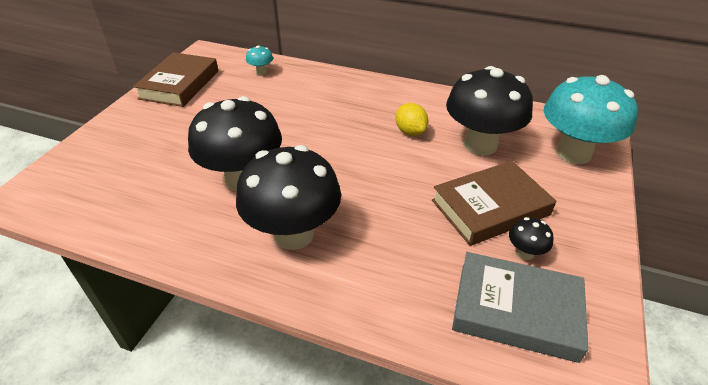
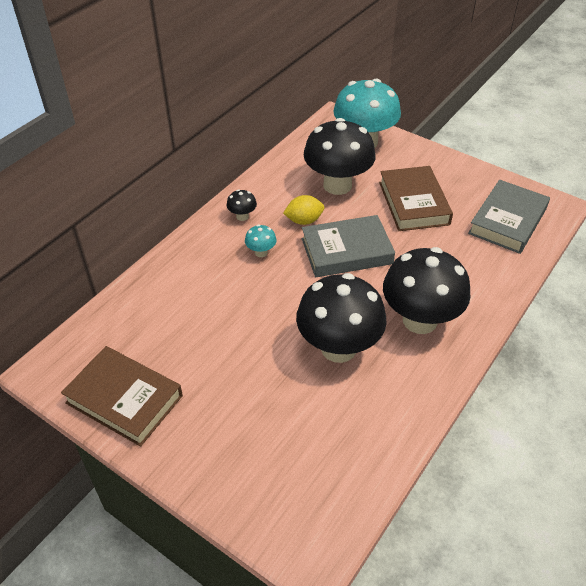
camera: 75 degrees left, 5 degrees up
(261, 72) = (135, 314): turquoise mushroom -> turquoise mushroom (261, 252)
(379, 166) = (346, 251): none -> grey book
(525, 253) = (461, 201): black mushroom -> black mushroom (242, 216)

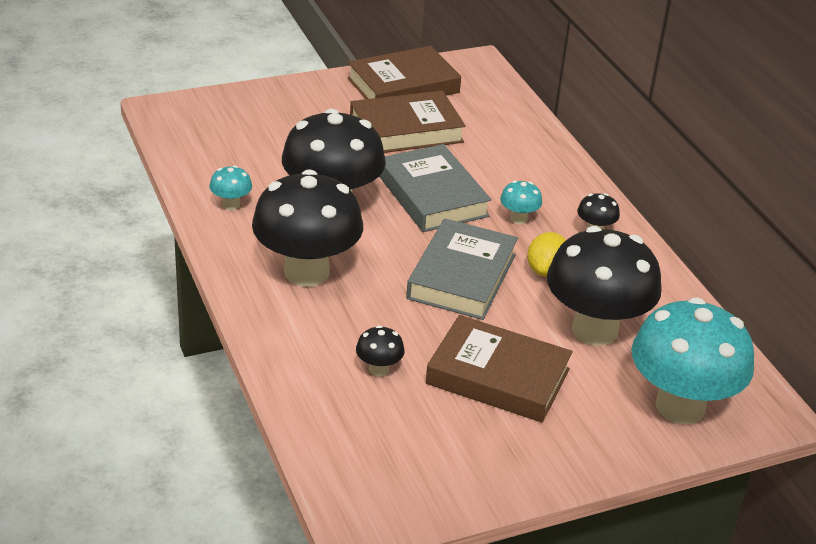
camera: 120 degrees right, 10 degrees down
(198, 360) = (406, 130): none -> brown book
(395, 406) = (231, 205): none -> turquoise mushroom
(461, 246) = (378, 369): none -> black mushroom
(507, 221) = (380, 442): grey book -> grey book (432, 195)

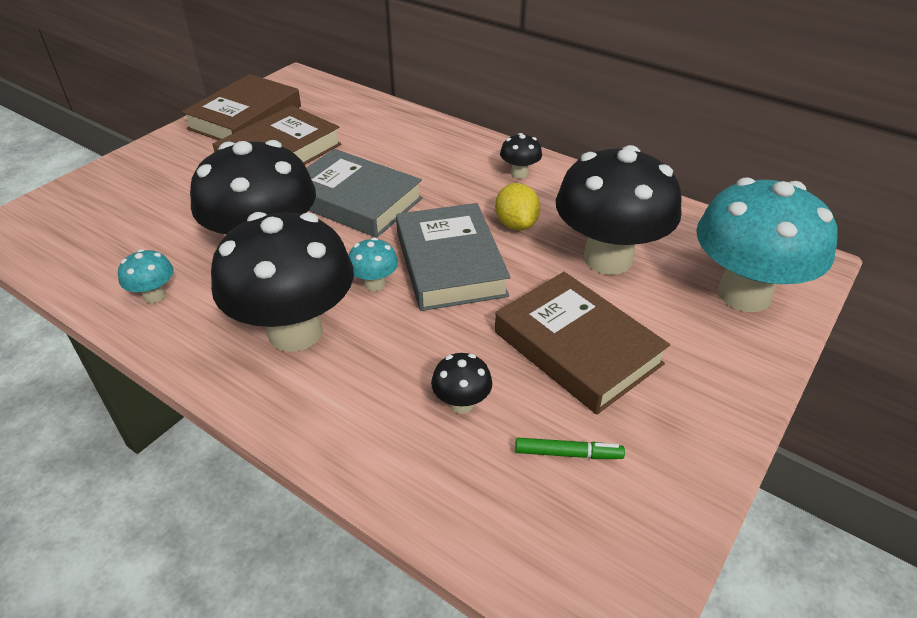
camera: 30 degrees left, 5 degrees up
(421, 431) = (568, 453): none -> green marker
(498, 376) = (577, 348): brown book -> brown book turned 60 degrees clockwise
(518, 219) = (448, 189): turquoise mushroom -> turquoise mushroom (374, 284)

